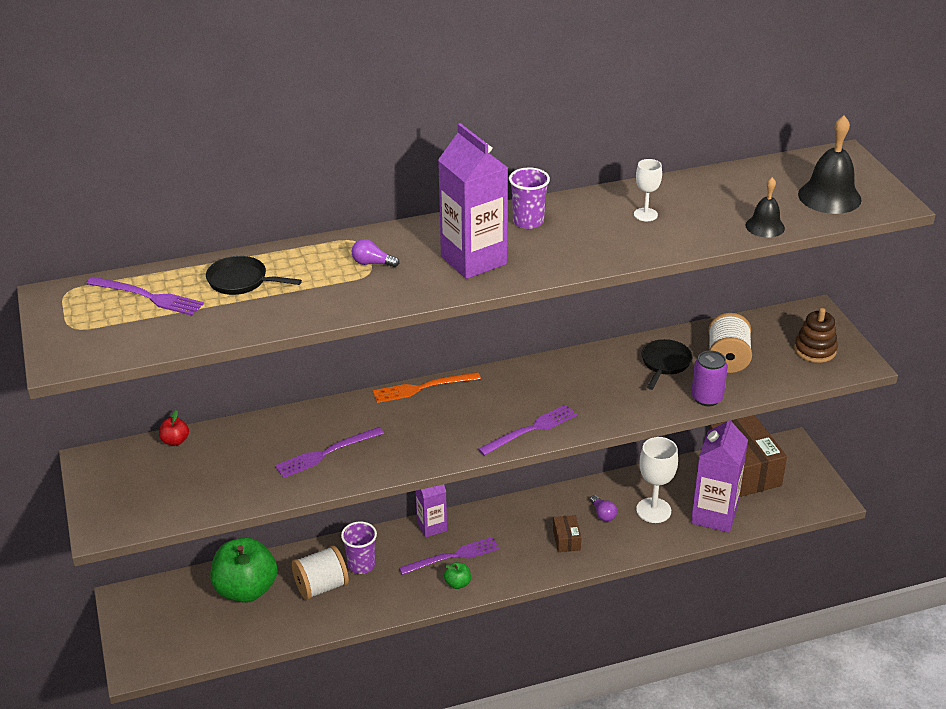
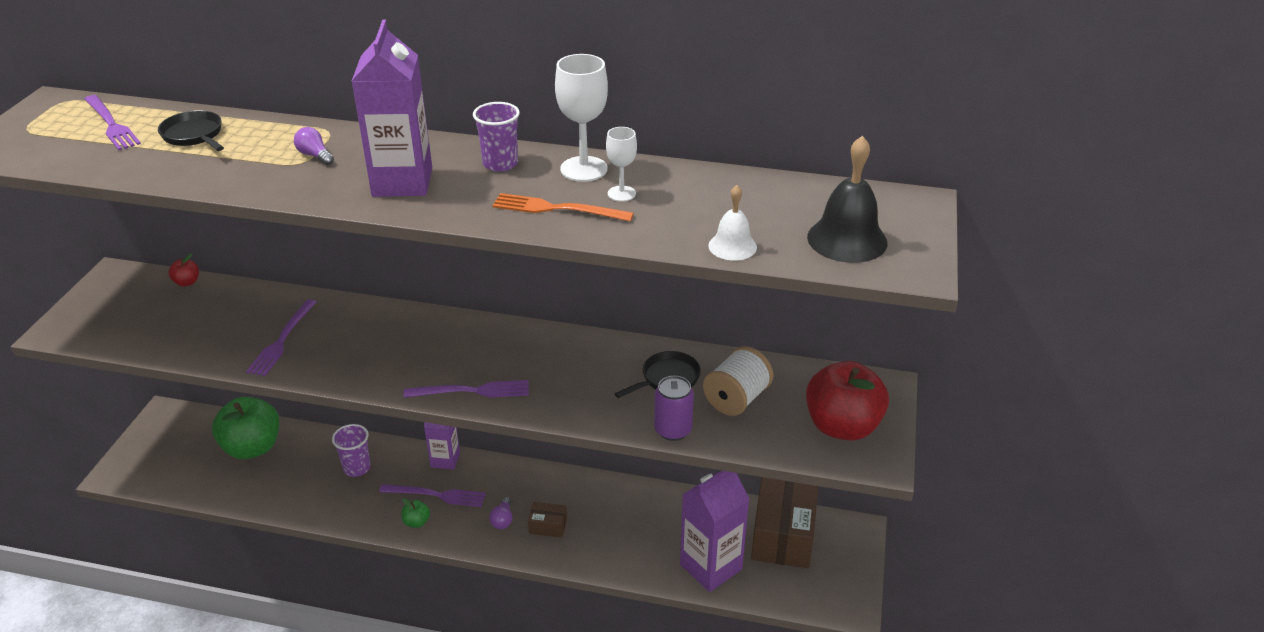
camera: 30 degrees right, 0 degrees up
(321, 586) = (309, 472): white spool -> none
(326, 453) = (282, 340): purple fork -> purple fork turned 75 degrees counterclockwise
(423, 387) = (423, 314): orange fork -> orange fork (557, 209)
(566, 540) = (548, 526): brown box -> brown box turned 75 degrees clockwise
(603, 514) = (604, 517): purple light bulb -> purple light bulb (503, 519)
(653, 510) = (655, 535): white goblet -> white goblet (584, 169)
(765, 226) = (732, 246): black bell -> white bell
(815, 350) = (842, 426): brown stacking toy -> red apple

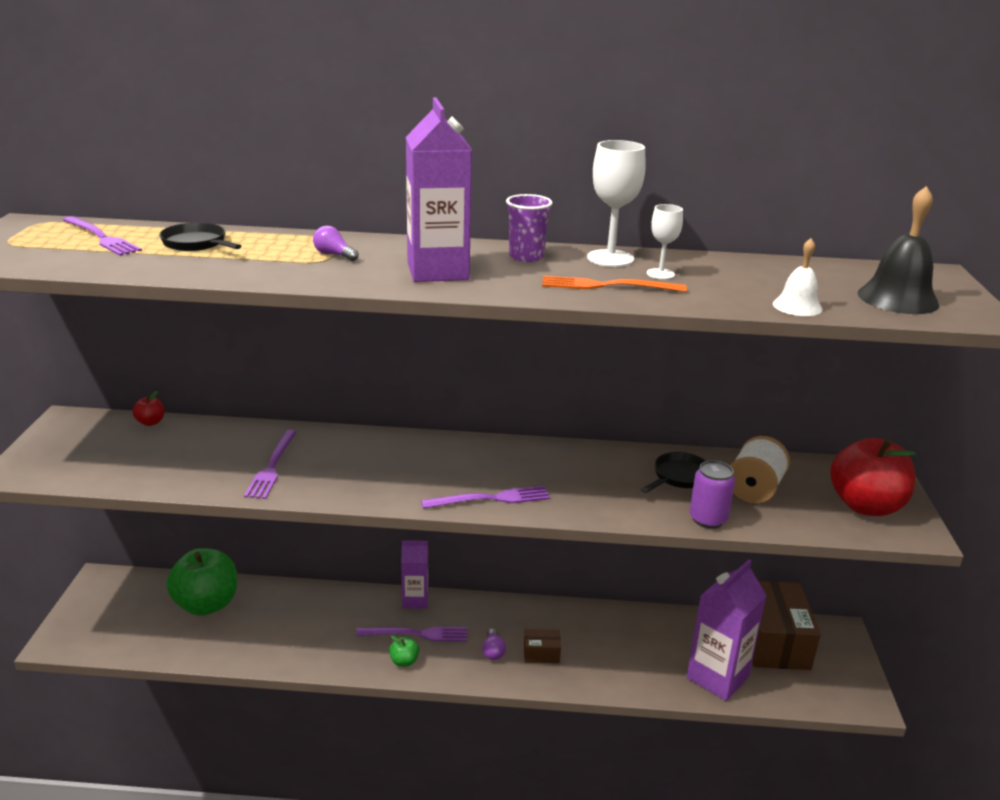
camera: 10 degrees left, 10 degrees down
(357, 468) = (325, 615): purple cup -> none

